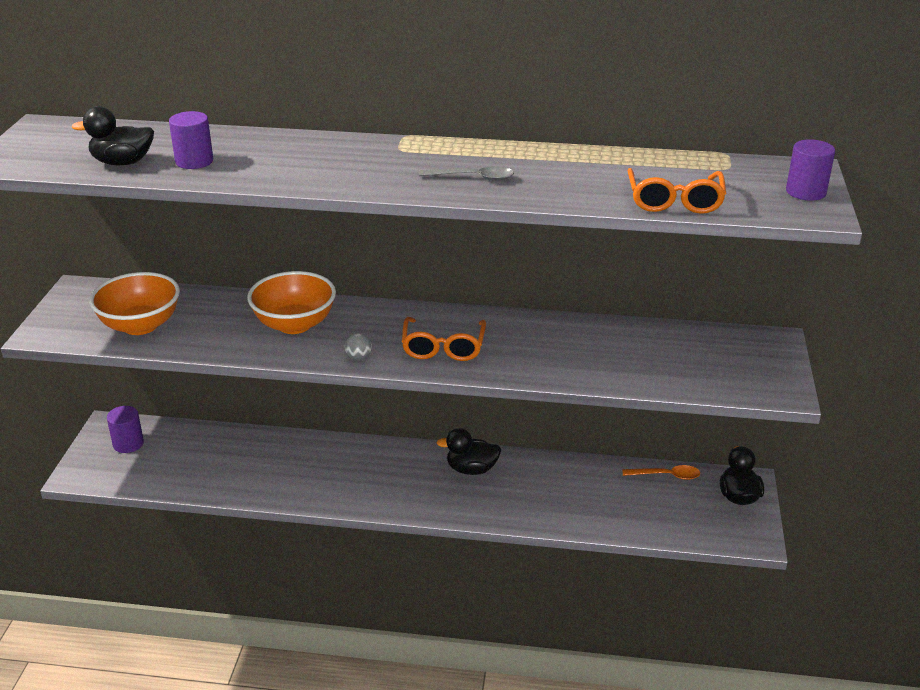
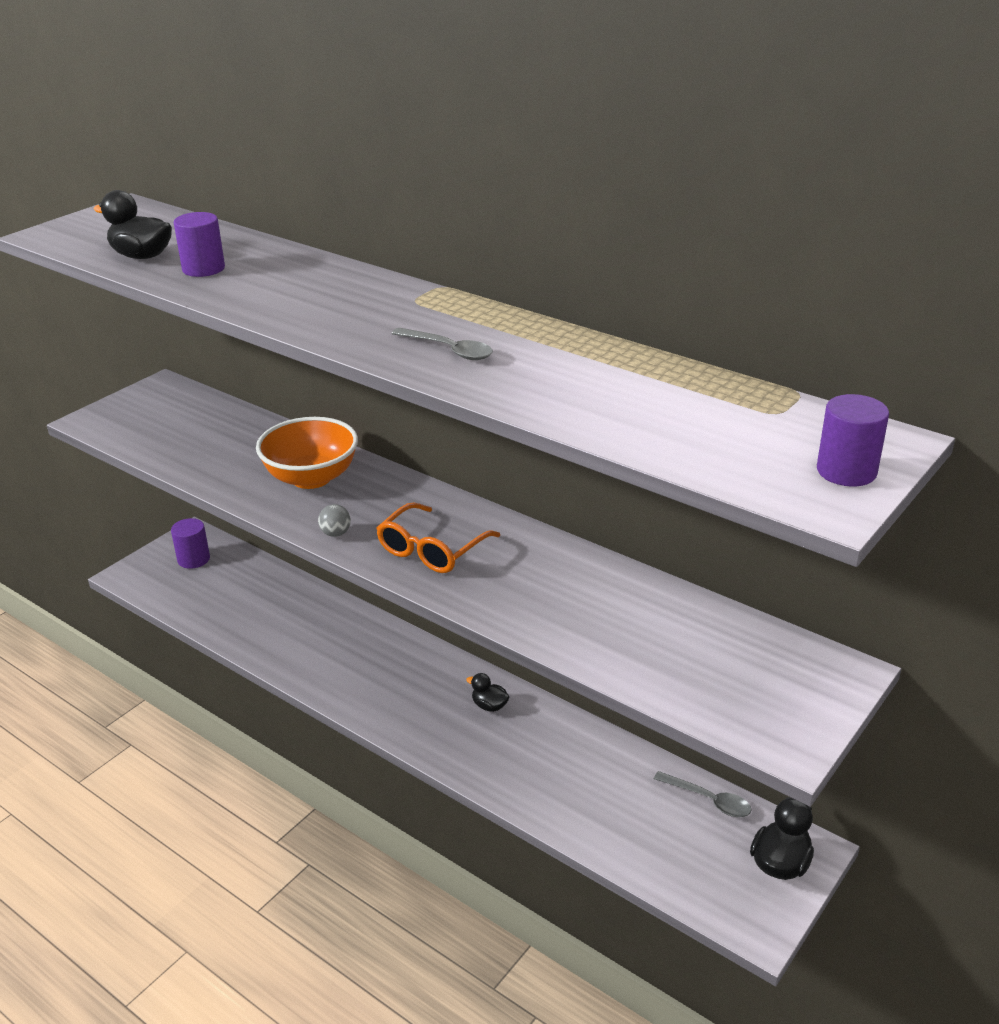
camera: 30 degrees right, 0 degrees up
(140, 325) = (176, 437): orange bowl -> none
(471, 469) = (489, 706): black duck -> black duck, size x0.61
(666, 475) = (709, 800): orange spoon -> grey spoon
(674, 201) = (649, 437): orange glasses -> none

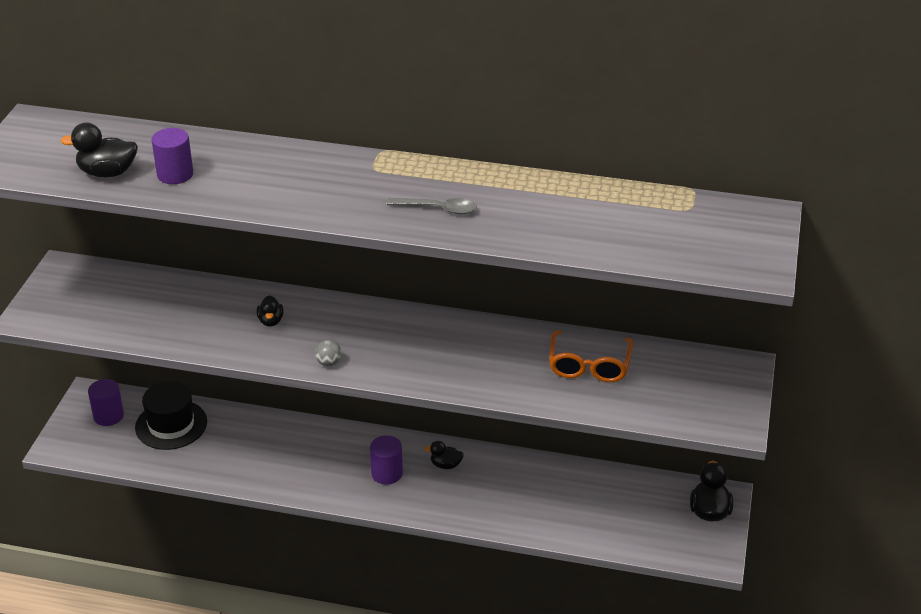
camera: 25 degrees left, 5 degrees up
(243, 583) = (171, 425): none -> black hat
(311, 478) = (271, 321): orange bowl -> black duck
(432, 550) = (412, 356): orange glasses -> orange glasses (589, 365)
(709, 800) = (641, 484): grey spoon -> none
(846, 471) = (756, 243): purple cylinder -> purple cylinder (387, 473)

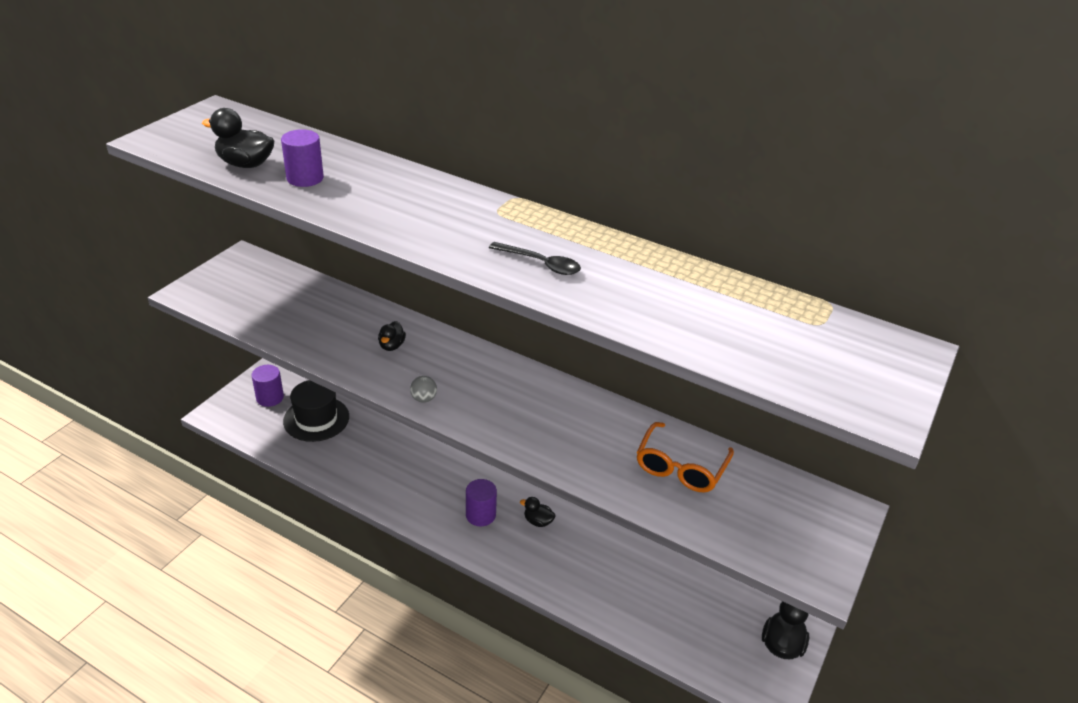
camera: 15 degrees right, 0 degrees up
(438, 209) = (541, 264): grey spoon -> black spoon

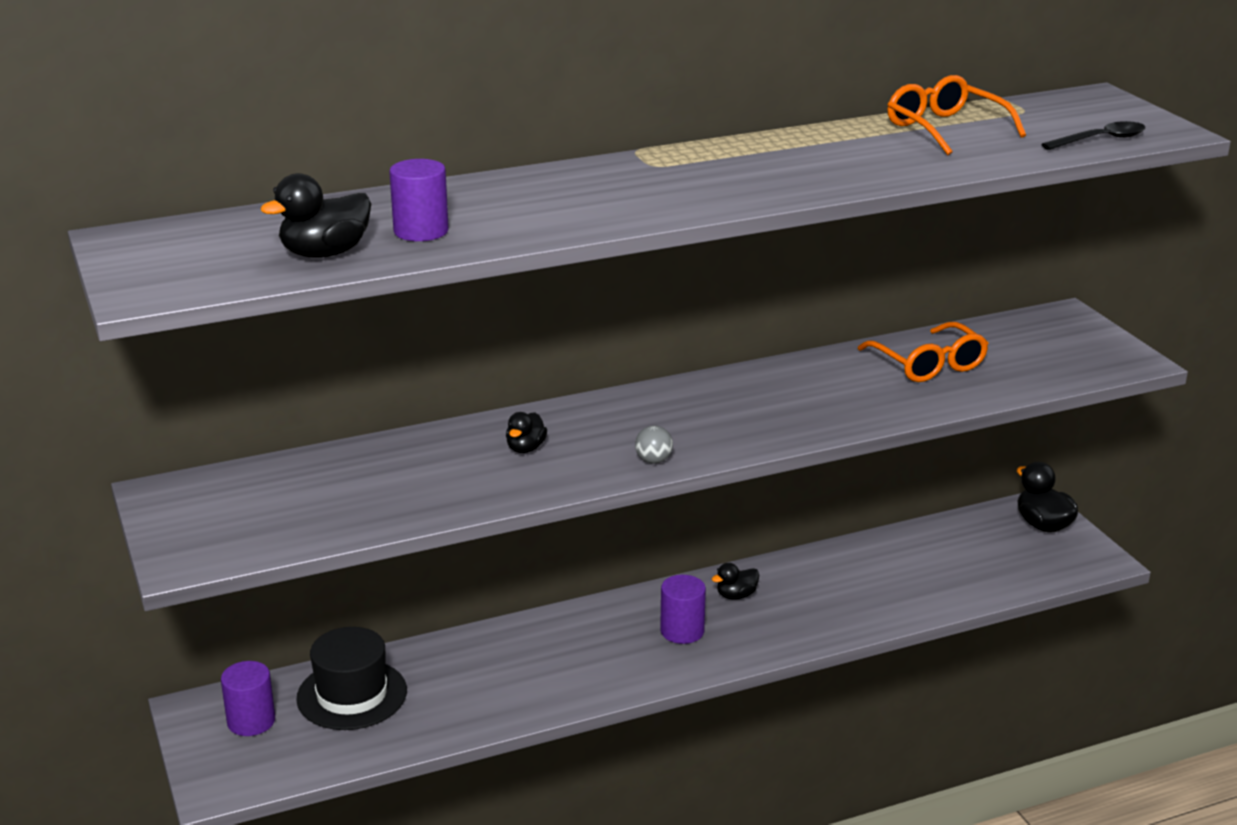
camera: 50 degrees left, 10 degrees down
(391, 346) = (525, 448): black duck -> black duck turned 60 degrees clockwise
(541, 264) = (787, 175): black spoon -> black spoon (1101, 140)
(723, 300) = (945, 129): none -> orange glasses

